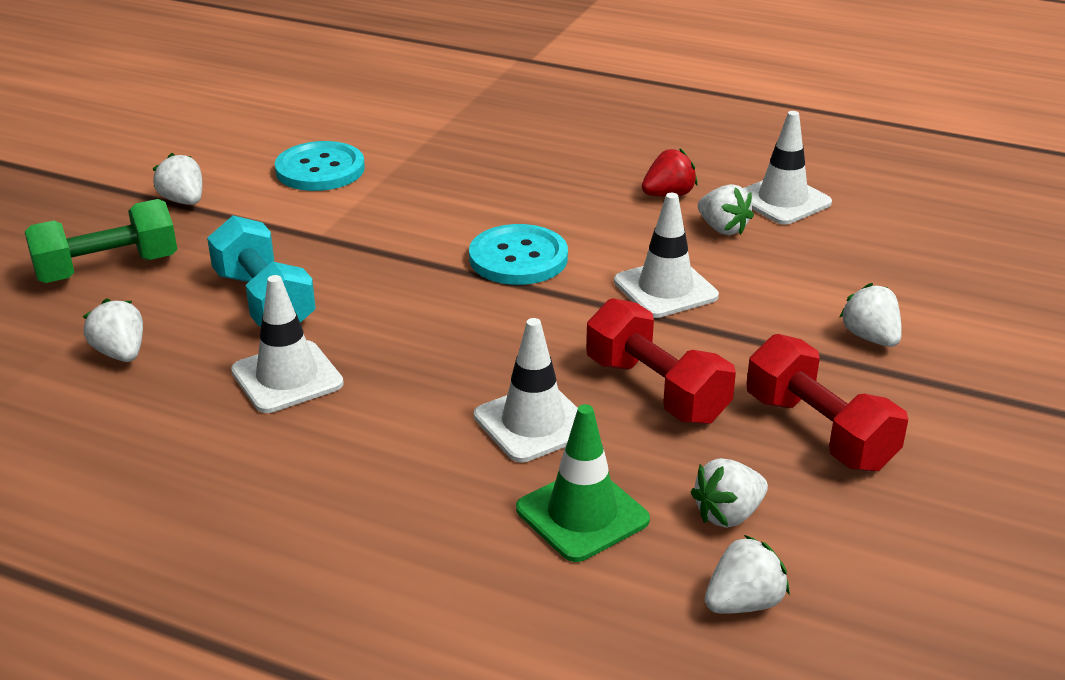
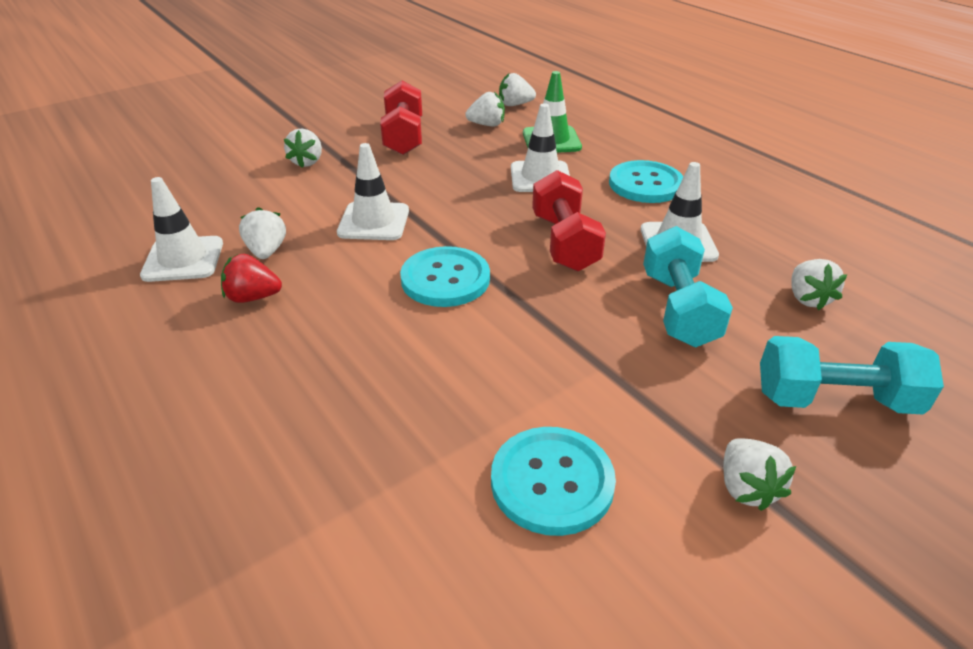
camera: 150 degrees left, 5 degrees up
(107, 269) = (835, 400): green dumbbell -> turquoise dumbbell
(369, 465) = (645, 184): none -> turquoise button
(656, 390) = (457, 173): red dumbbell -> red dumbbell (564, 242)

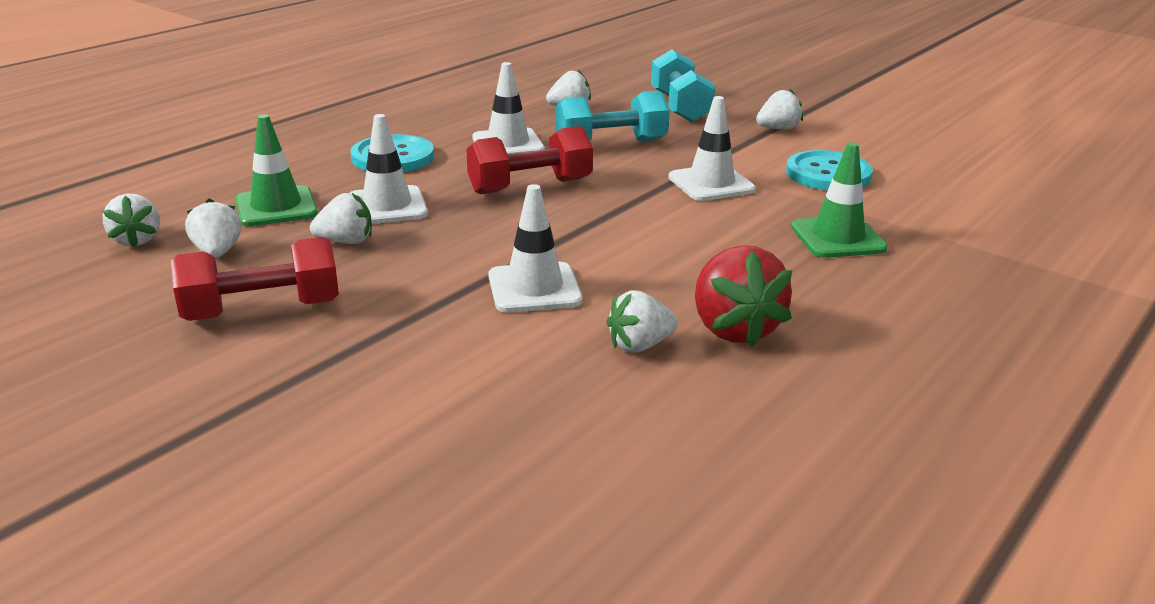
camera: 105 degrees left, 10 degrees down
(183, 259) = (696, 405): white traffic cone -> white traffic cone (711, 184)
(253, 297) = (734, 329): red strawberry -> red strawberry, size x1.61
(307, 162) = (368, 378): white strawberry -> white strawberry (346, 242)
(366, 418) = (837, 238): none -> green traffic cone
(445, 279) = (628, 232): turquoise button -> none

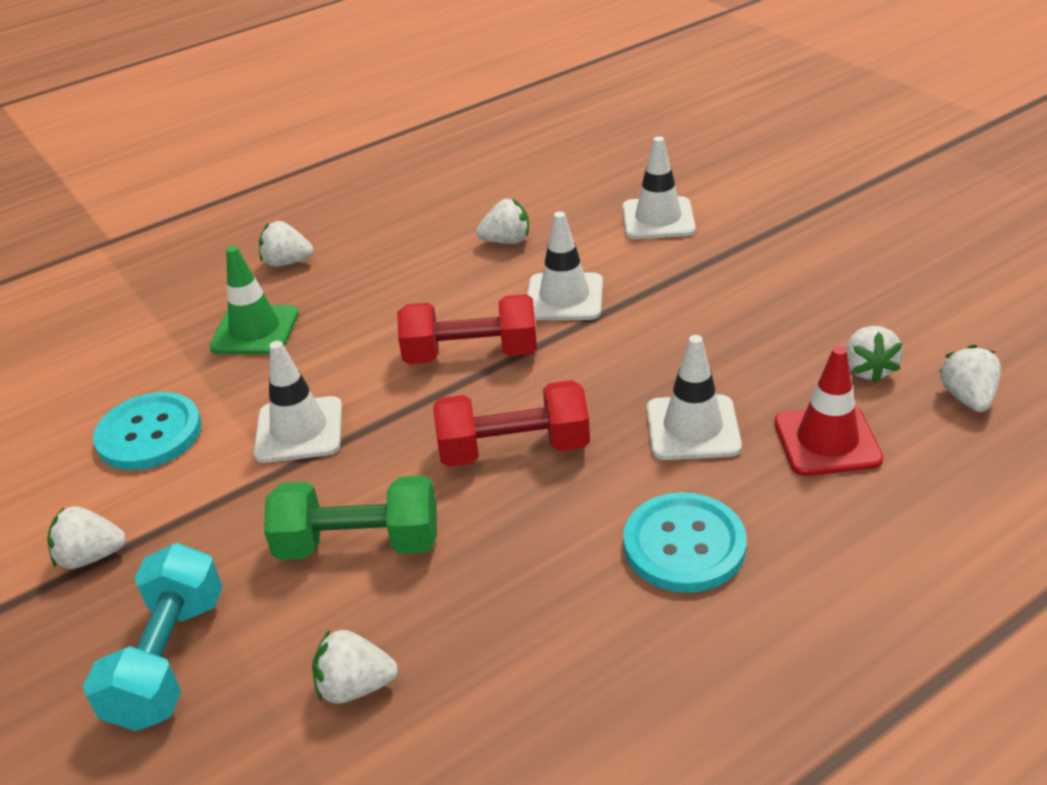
camera: 160 degrees left, 10 degrees up
(262, 310) = (800, 295): red dumbbell -> red dumbbell (471, 354)
(276, 207) = (827, 441): green traffic cone -> red traffic cone
(346, 242) = (736, 372): white strawberry -> white strawberry (287, 262)
(508, 144) = (507, 563): white traffic cone -> white traffic cone (658, 219)
(611, 144) = (359, 543): turquoise dumbbell -> green dumbbell
(734, 329) = (430, 248): red strawberry -> none

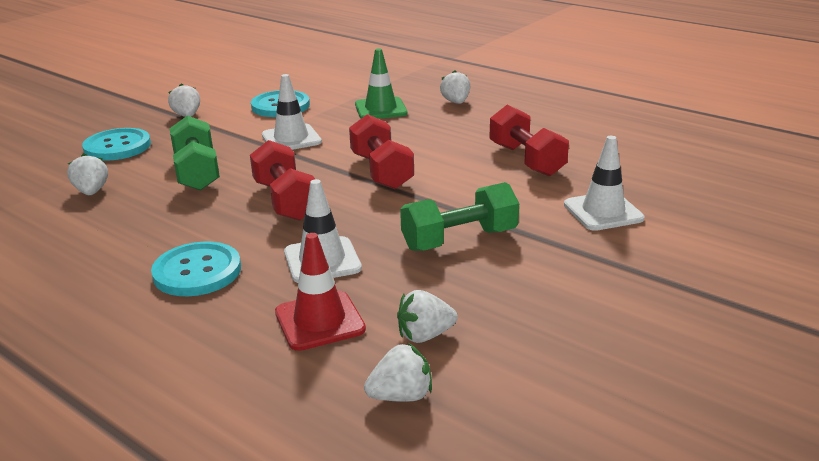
camera: 70 degrees right, 10 degrees down
(169, 659) = (117, 146): turquoise dumbbell -> turquoise button
(507, 241) = (526, 160): white strawberry -> red dumbbell
(564, 297) = (464, 191): white traffic cone -> none
(681, 319) = (459, 240): none -> green dumbbell

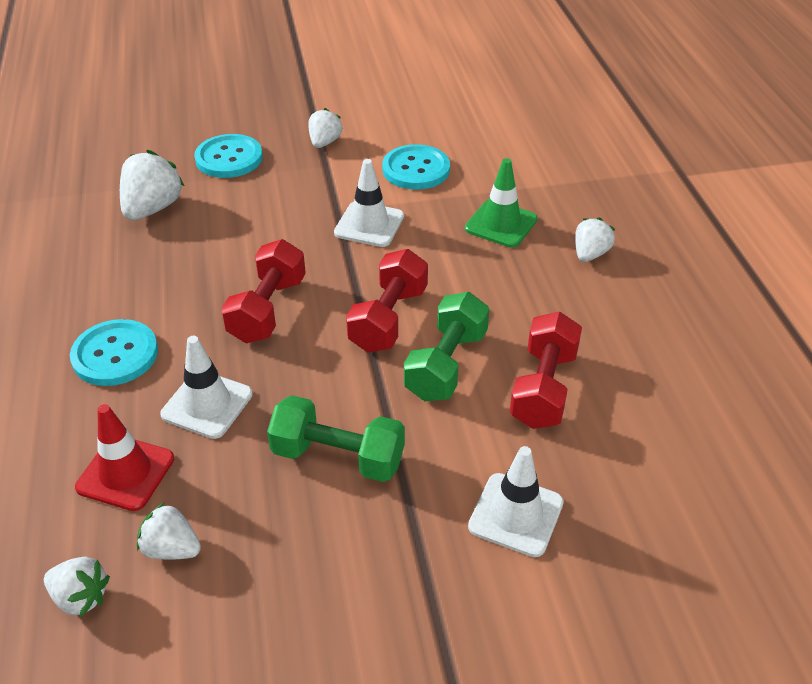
camera: 40 degrees right, 15 degrees up
(92, 191) = (152, 208): white strawberry -> white strawberry, size x1.61
(197, 172) = (247, 228): green dumbbell -> green dumbbell (446, 365)

